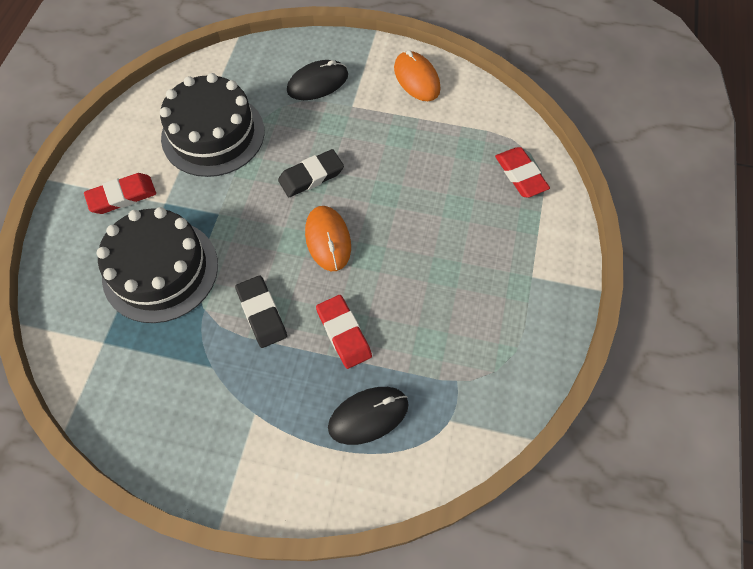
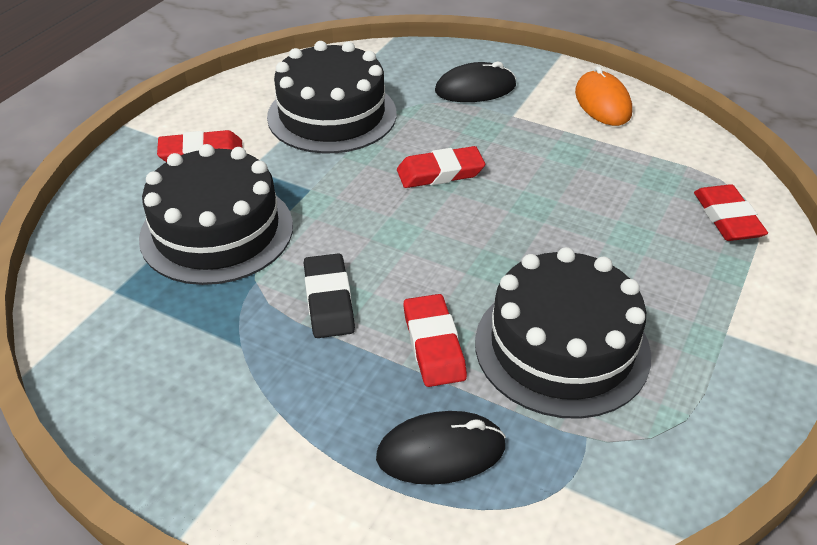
camera: 15 degrees right, 20 degrees down
(311, 176) = (440, 172): black eraser -> red eraser
(328, 239) = (442, 239): orange mouse -> none
(428, 314) = (562, 347): none -> black cake

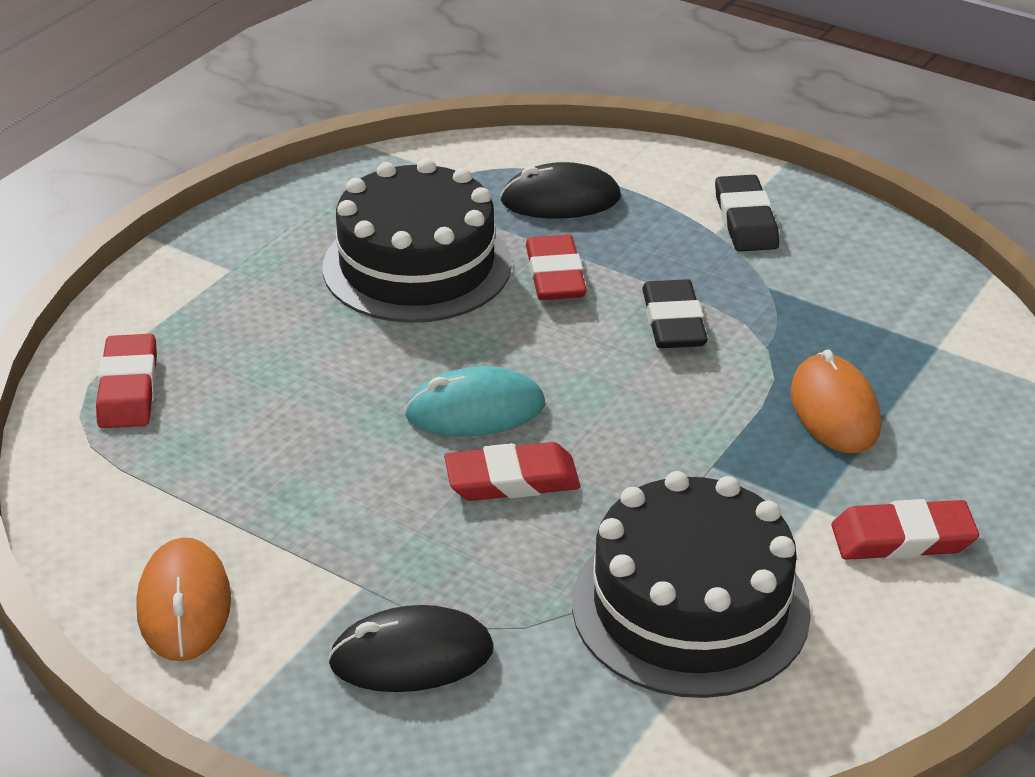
camera: 175 degrees left, 5 degrees down
(217, 231) = (834, 409): black cake -> orange mouse
(245, 432) = (745, 220): none -> black eraser
(475, 216) = (475, 410): none -> turquoise mouse

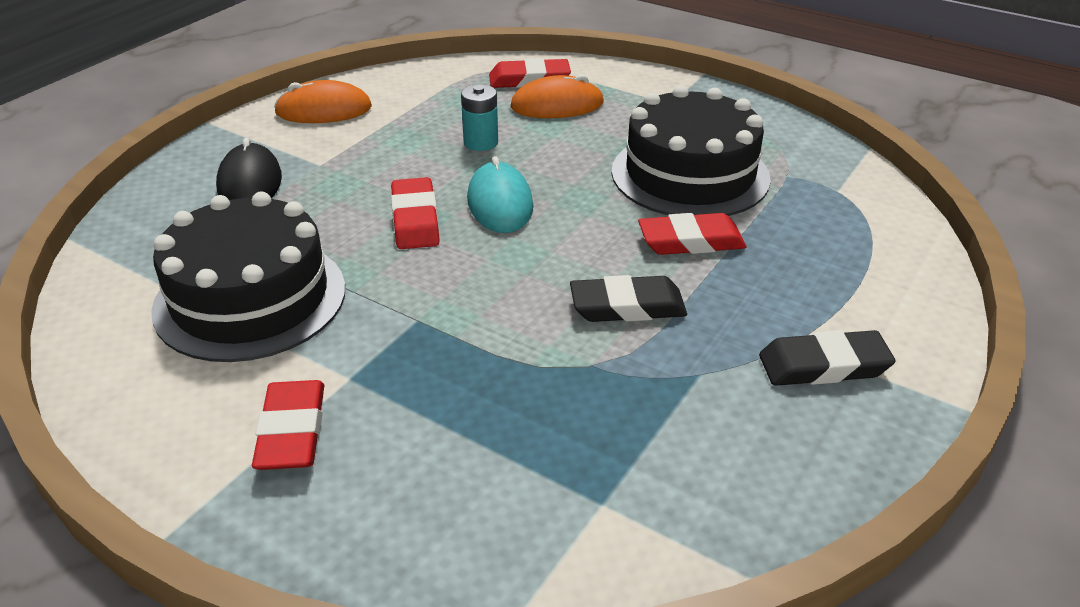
camera: 90 degrees right, 0 degrees up
(318, 430) = (481, 143): none -> turquoise battery
(560, 199) = (819, 245): black mouse -> none
(834, 409) = (489, 403): orange mouse -> orange mouse (557, 105)

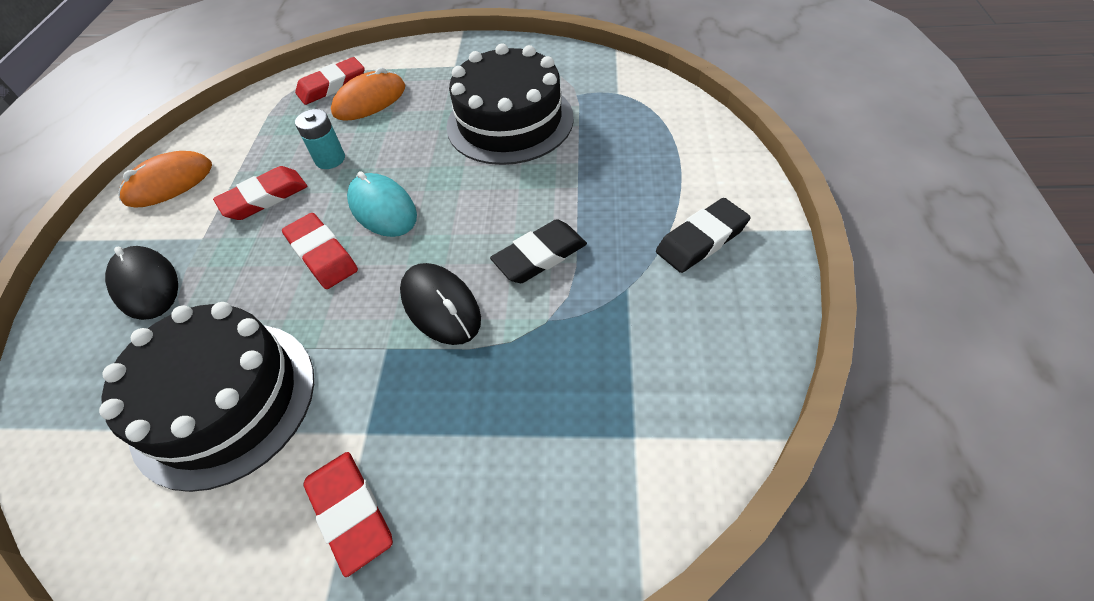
camera: 25 degrees left, 15 degrees up
(493, 307) = (440, 306): none -> black mouse
(691, 241) = (548, 178): red eraser -> red eraser (264, 198)

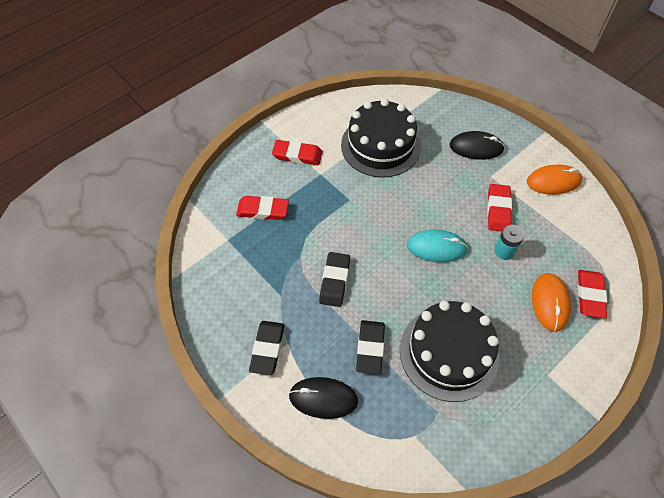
camera: 130 degrees right, 5 degrees up
(169, 183) = (553, 181): orange mouse -> orange mouse turned 75 degrees clockwise
(322, 255) = (428, 209): red eraser -> red eraser (262, 210)
(440, 306) = (350, 228): black mouse -> black mouse (323, 398)
(580, 169) = (370, 348): none -> black eraser

